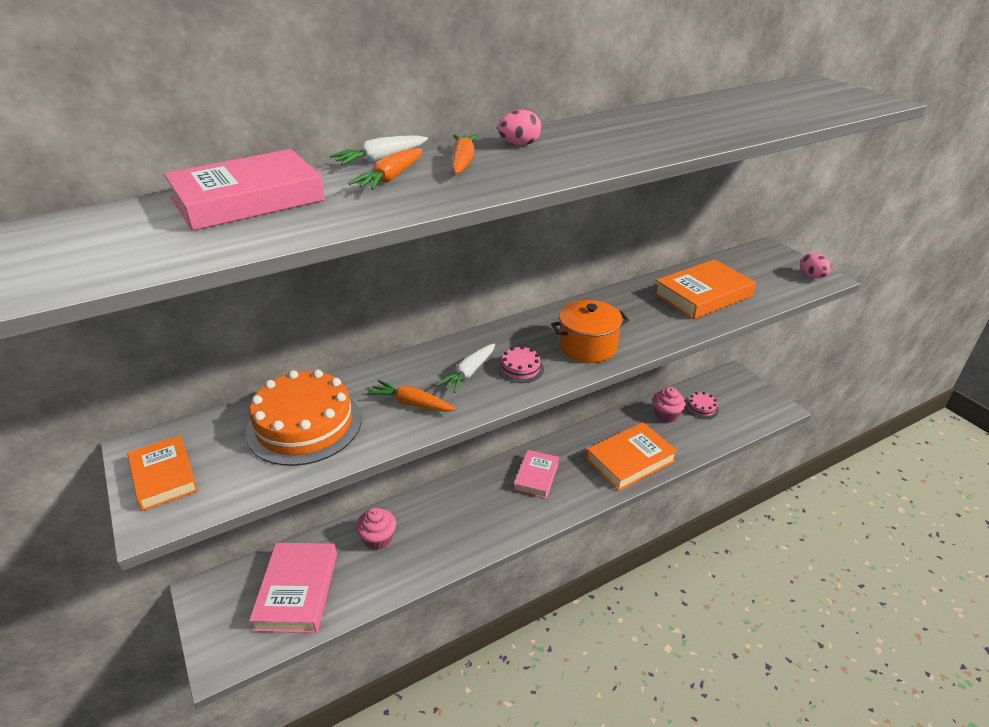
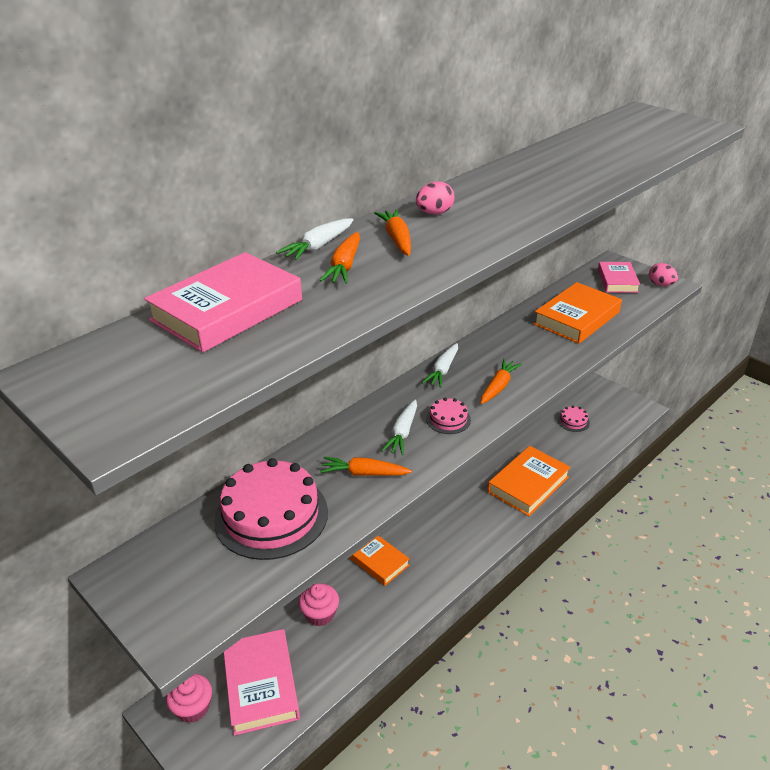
camera: 15 degrees left, 0 degrees up
(163, 476) = (158, 597): orange book -> orange book (378, 561)
(304, 425) = (271, 515): orange cake -> pink cake
(536, 476) = (448, 519): pink book -> pink book (617, 281)
(539, 322) = (443, 370): none -> white carrot
(587, 346) = (498, 386): orange pot -> orange carrot
(666, 415) = (544, 434): pink cupcake -> pink cupcake (193, 708)

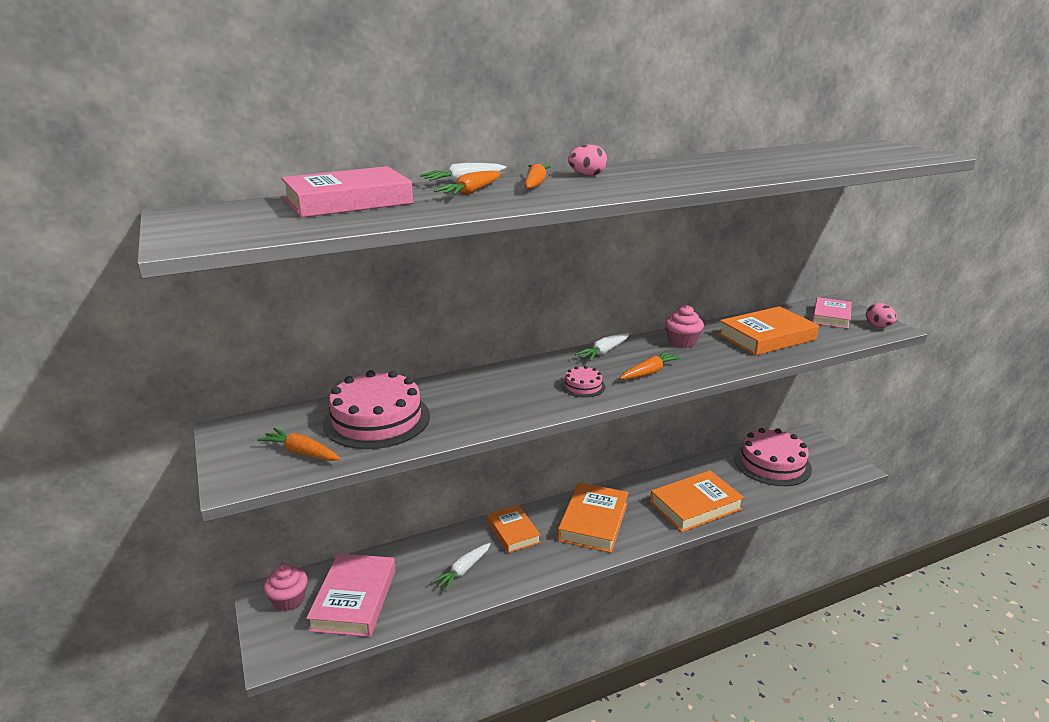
camera: 20 degrees right, 10 degrees down
(320, 614) = (437, 559): pink cupcake -> pink cupcake (682, 342)
(364, 473) = (477, 408): orange carrot -> orange carrot (301, 452)
(402, 433) = (533, 387): white carrot -> white carrot (463, 571)
(447, 528) = (593, 522): none -> orange book
(573, 421) = (772, 463): pink cake -> pink cake, size x2.20

